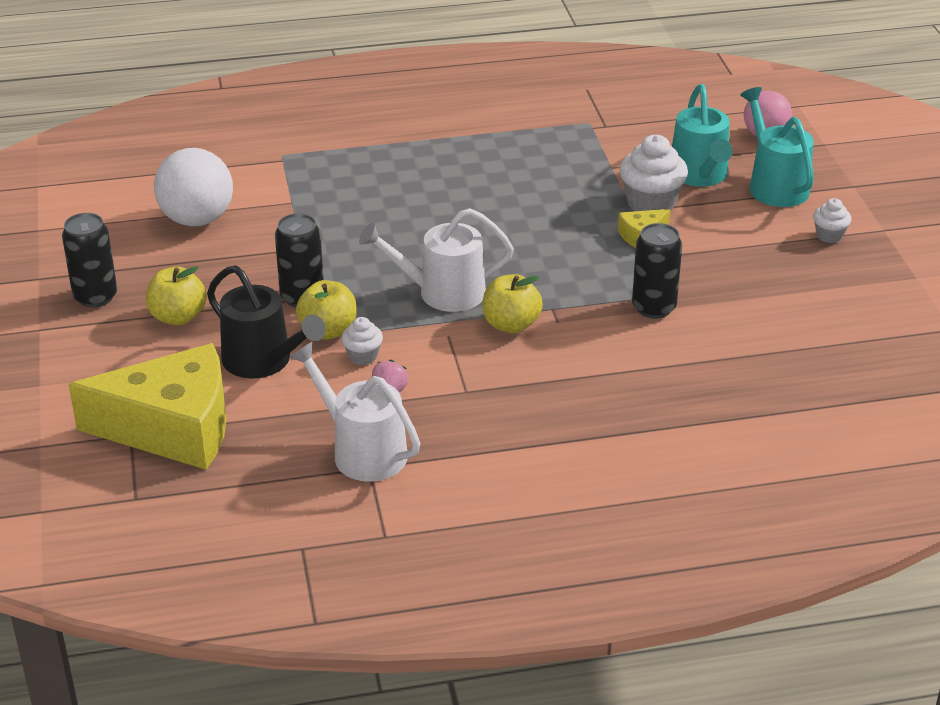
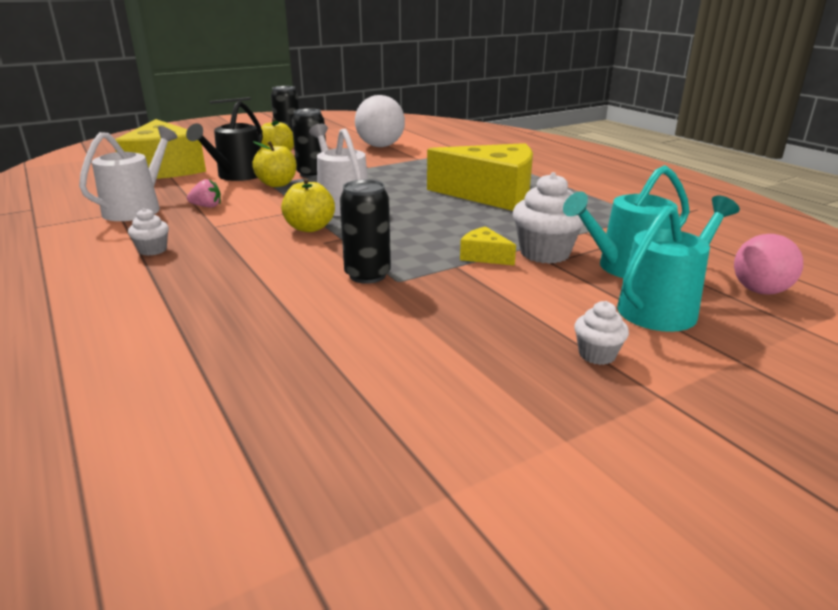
camera: 70 degrees right, 10 degrees down
(363, 356) = (250, 195): white cupcake -> white cupcake (153, 250)
(472, 187) = (491, 194): none -> yellow cheese

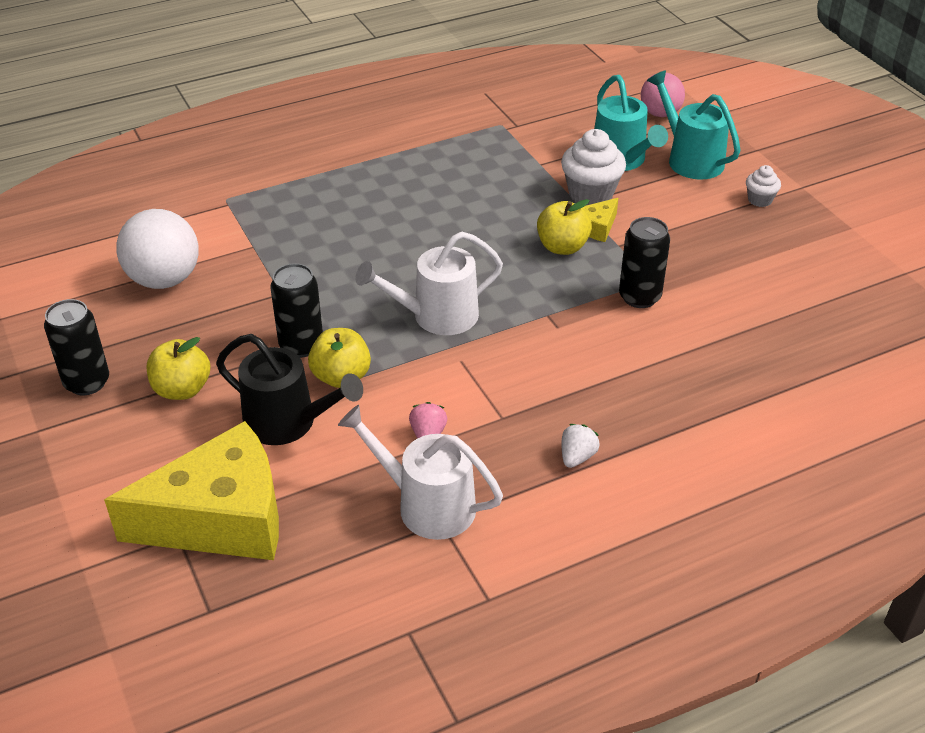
camera: 85 degrees left, 15 degrees up
(153, 250) = (577, 457): white cupcake -> white strawberry
(310, 228) = (515, 338): yellow apple -> yellow apple (562, 247)
(491, 194) = (420, 203): yellow cheese -> none

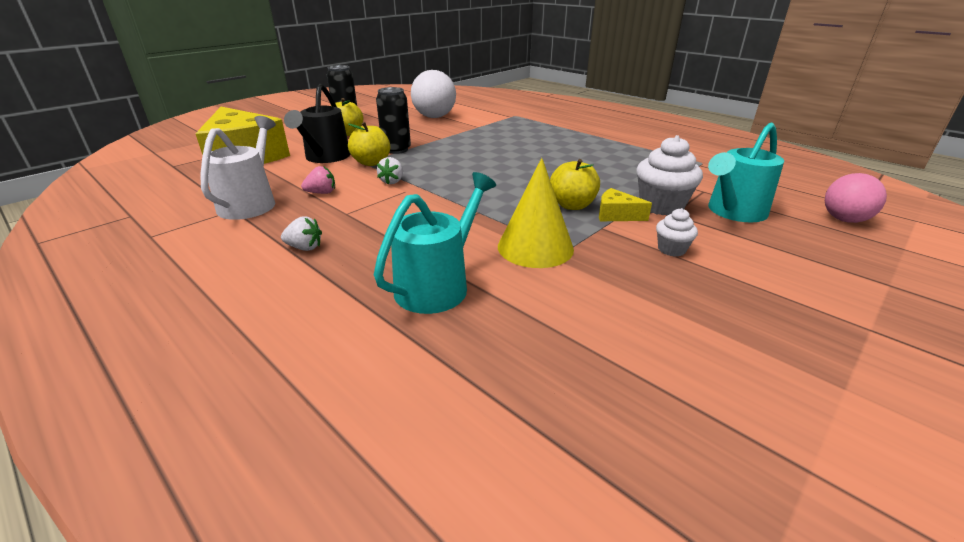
camera: 70 degrees right, 10 degrees down
(423, 366) = (392, 181): none -> white strawberry
(437, 316) = (449, 177): white watering can -> none
(639, 297) = (535, 247): black can -> yellow cone
(690, 159) = (794, 245): turquoise watering can -> turquoise watering can (437, 285)
(759, 200) = (789, 298): white cupcake -> white cupcake (671, 249)

